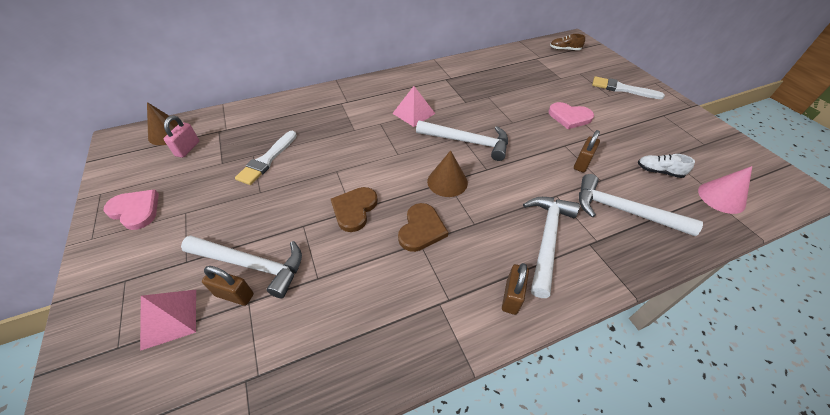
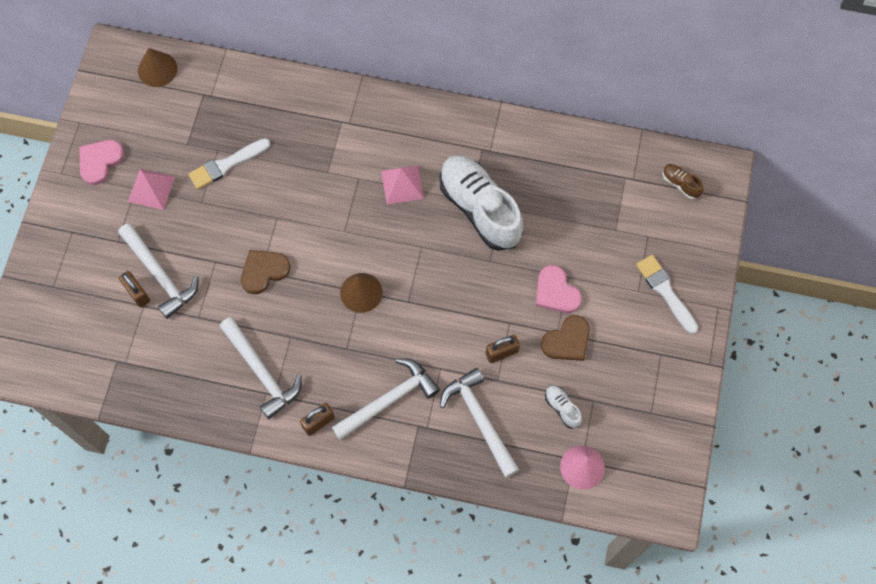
camera: 35 degrees right, 20 degrees up
(135, 210) = (100, 161): pink heart -> pink heart turned 120 degrees counterclockwise
(169, 318) = (90, 284): pink pyramid -> pink pyramid (151, 189)
(187, 149) = (166, 105): pink padlock -> none
(421, 229) = (301, 325): brown heart -> brown heart (567, 341)
(467, 142) = (420, 258): white hammer -> white hammer (261, 372)
(476, 102) = (479, 209): none -> white shoe

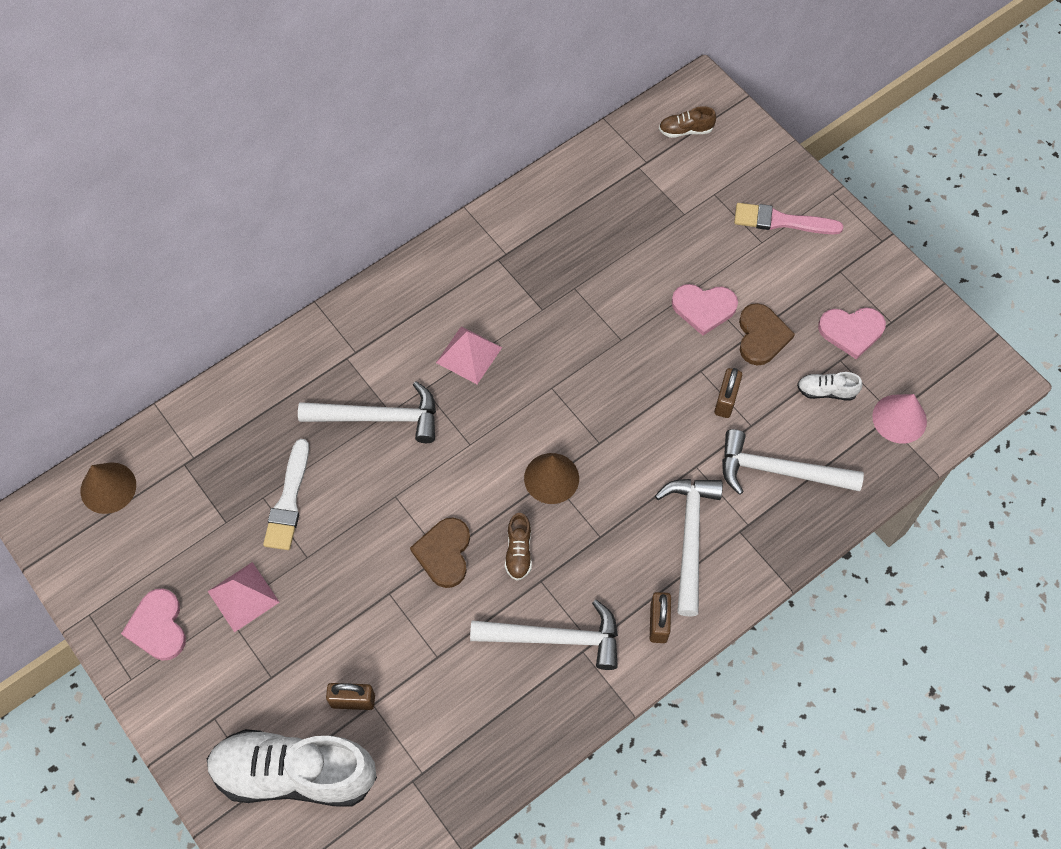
camera: 50 degrees left, 5 degrees down
(160, 275) = (352, 661): white hammer -> white hammer (379, 417)
(298, 310) = (518, 551): none -> brown shoe
(479, 209) = (559, 307): white shoe -> white shoe (294, 774)
(621, 393) = (851, 331): none -> pink heart
(665, 291) = (781, 221): white brush -> pink brush

